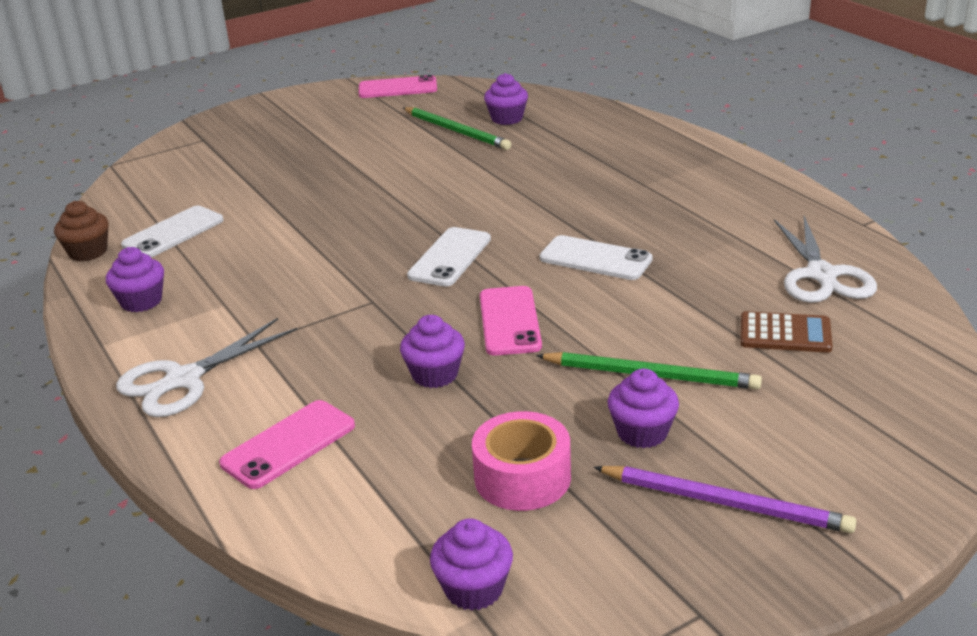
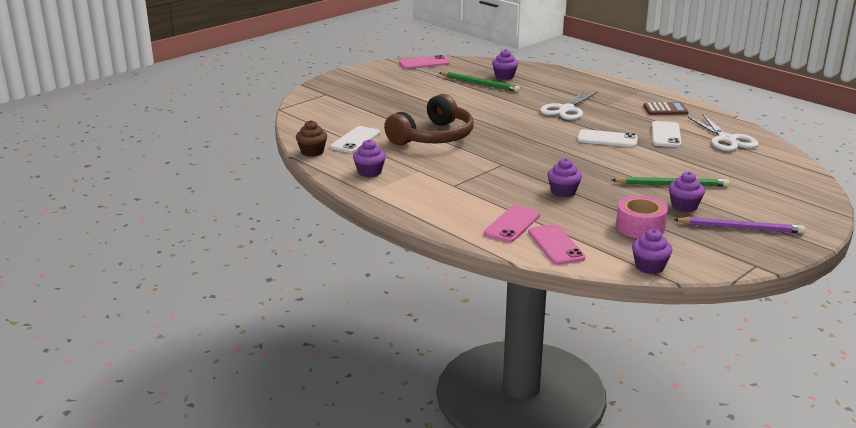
camera: 15 degrees left, 5 degrees down
(184, 379) = (430, 203): white scissors -> white scissors (566, 109)
(301, 234) = (433, 137): none -> brown headphones
(450, 257) = (528, 143): white phone -> white phone (666, 135)
(509, 321) = (583, 168): pink phone -> pink phone (555, 245)
(785, 333) = (725, 164): brown calculator -> brown calculator (665, 109)

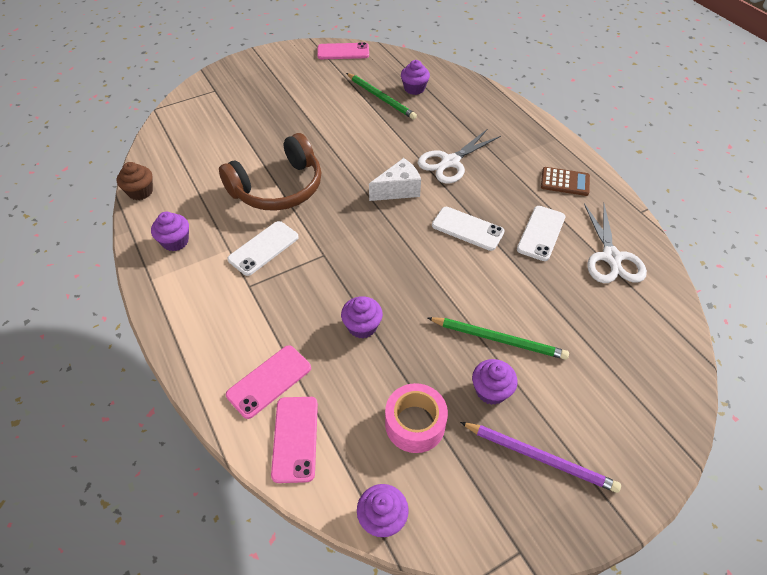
camera: 15 degrees right, 25 degrees up
(355, 140) = (195, 178): white phone -> white phone (263, 248)
(536, 127) = (398, 190): none -> white cheese

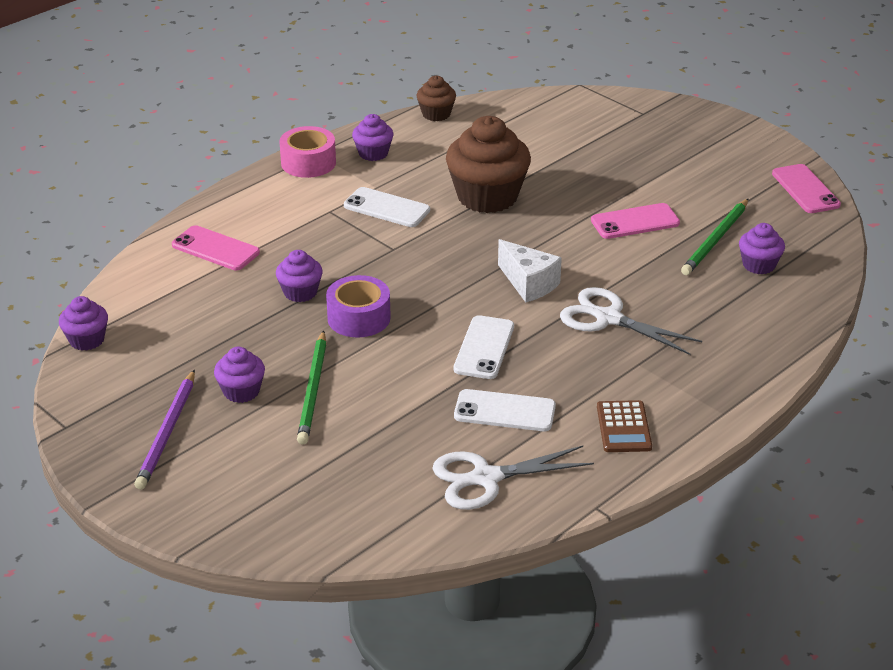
camera: 75 degrees right, 15 degrees down
(278, 188) = (487, 197): brown headphones -> brown cupcake
(295, 438) = (157, 276): pink phone -> pink phone (635, 222)
(410, 293) = (359, 318): none -> purple tape
(415, 424) = (188, 345): pink tape -> pink tape (308, 163)

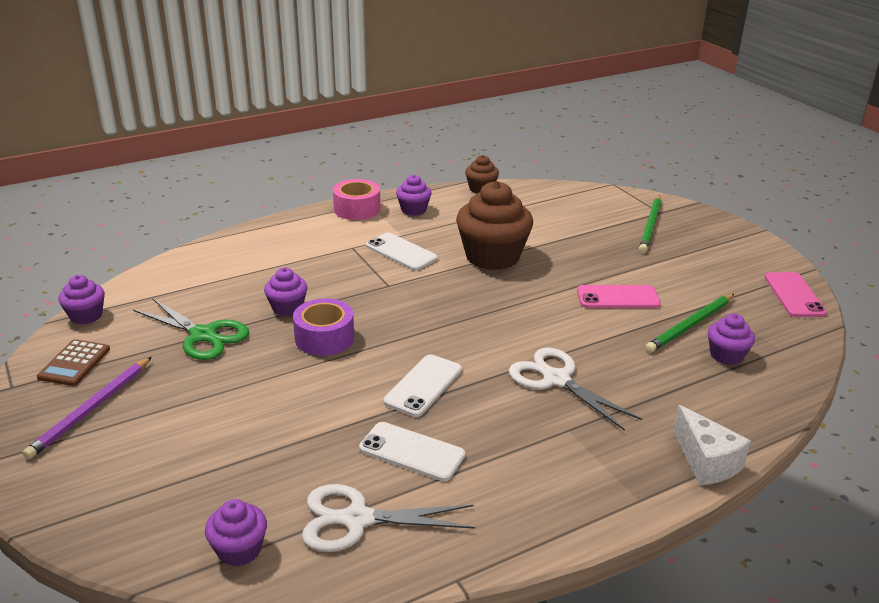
camera: 15 degrees right, 5 degrees down
(215, 249) = (241, 261): pink phone -> none
(229, 338) = (203, 335): none -> green scissors
(241, 391) = (181, 384): purple cupcake -> purple cupcake (239, 550)
(313, 390) = (244, 396): green pencil -> green pencil (650, 226)
(528, 284) = (494, 335): white cheese -> white cheese (706, 462)
(624, 427) = (525, 494): brown calculator -> brown calculator (74, 363)

